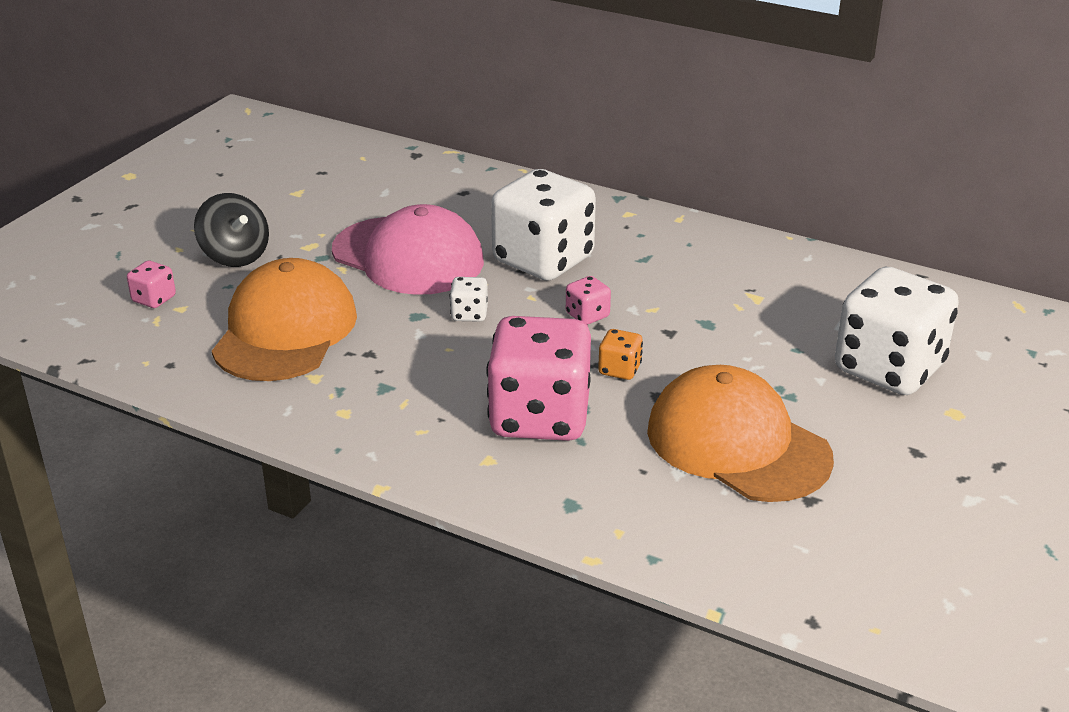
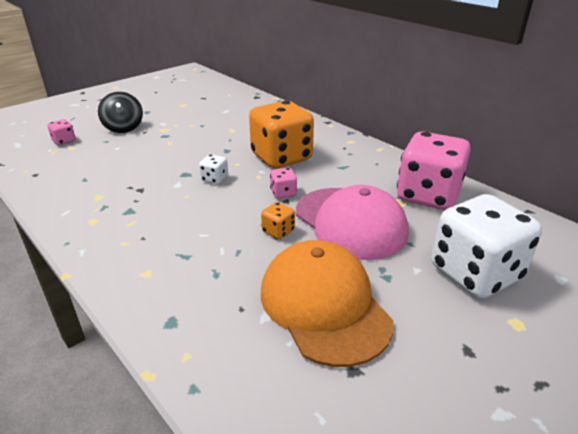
camera: 20 degrees right, 0 degrees up
(285, 331) = (109, 168): orange cap -> none
(408, 256) = (209, 143): pink cap -> pink cap (350, 222)
(539, 417) = (202, 251): pink dice -> pink dice (428, 195)
(543, 260) = (281, 157): white dice -> orange dice

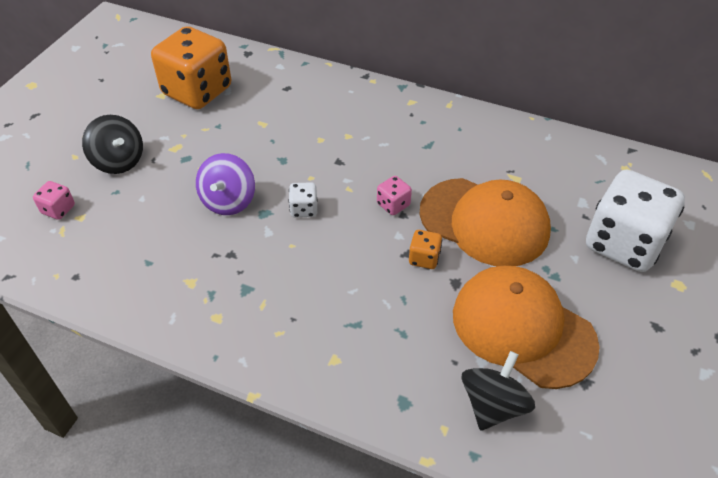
camera: 25 degrees left, 15 degrees up
(168, 162) = (228, 201): none -> purple spinning top
(246, 354) = (493, 405): none -> black spinning top
(281, 157) = (353, 151): orange dice -> orange dice (197, 91)
(350, 222) = (484, 222): pink cap -> orange cap
(428, 195) = (534, 159): pink dice -> none

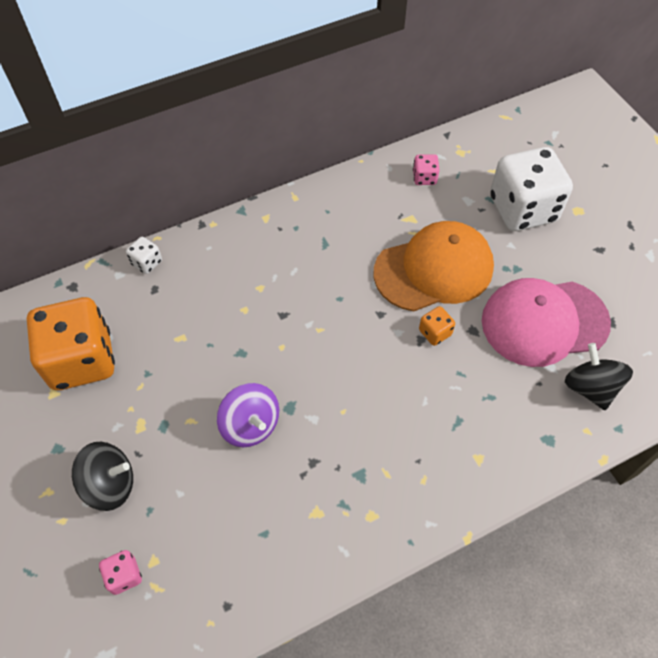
camera: 50 degrees left, 10 degrees up
(304, 209) = (312, 376): white dice -> white dice (147, 263)
(393, 205) = (365, 313): pink dice -> pink dice (424, 178)
(523, 328) = (544, 322): orange cap -> pink cap

